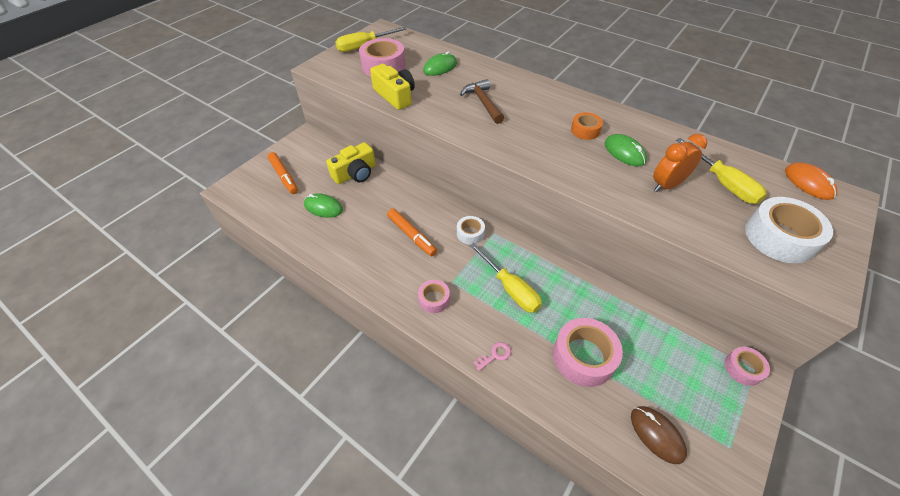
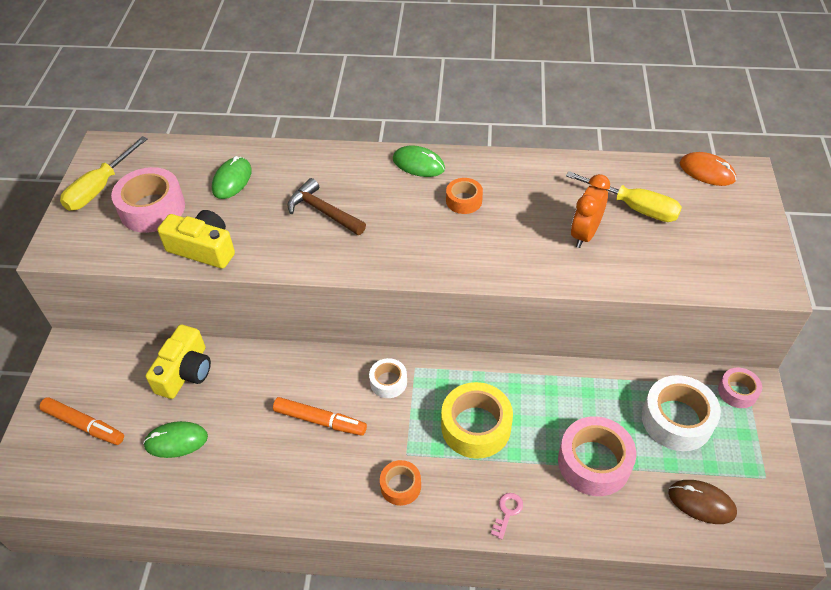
camera: 30 degrees left, 0 degrees up
(434, 299) = (400, 486): pink tape -> orange tape
(510, 288) = (476, 426): yellow screwdriver -> yellow tape
(624, 152) = (521, 212): green mouse -> green mouse (418, 164)
(779, 237) = (712, 247): white tape -> white tape (677, 419)

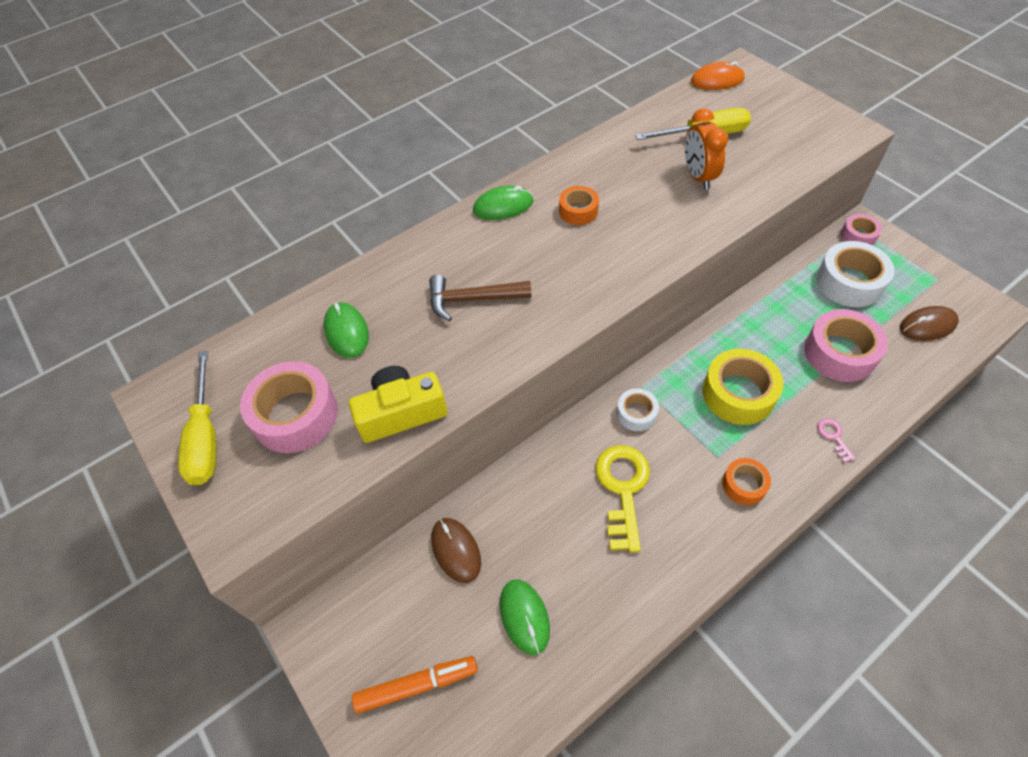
camera: 40 degrees left, 5 degrees up
(176, 441) = (524, 616): green mouse -> green mouse turned 60 degrees counterclockwise
(185, 372) = (456, 550): yellow camera -> brown mouse
(320, 420) = (623, 489): orange marker -> yellow key

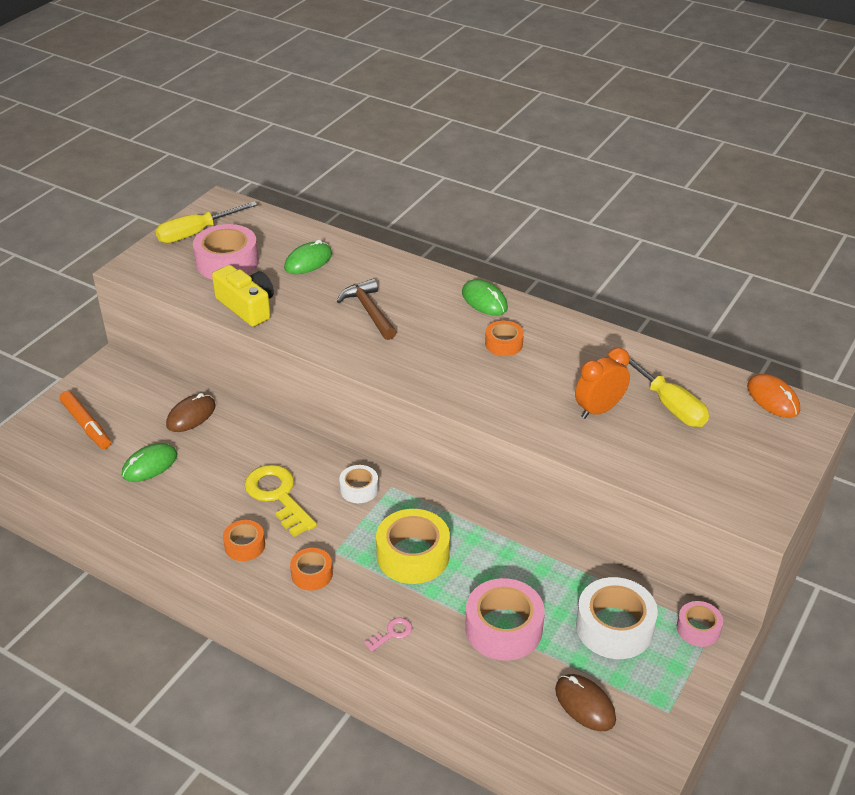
camera: 65 degrees right, 15 degrees down
(623, 489) = (278, 496): yellow key -> yellow key turned 105 degrees counterclockwise
(687, 539) = (245, 545): none -> orange tape

